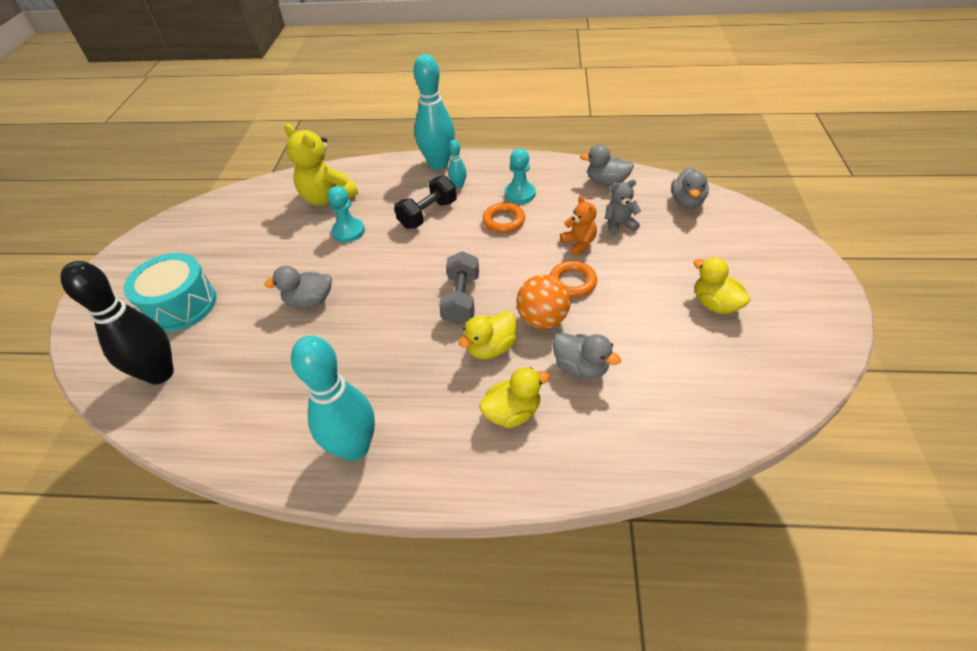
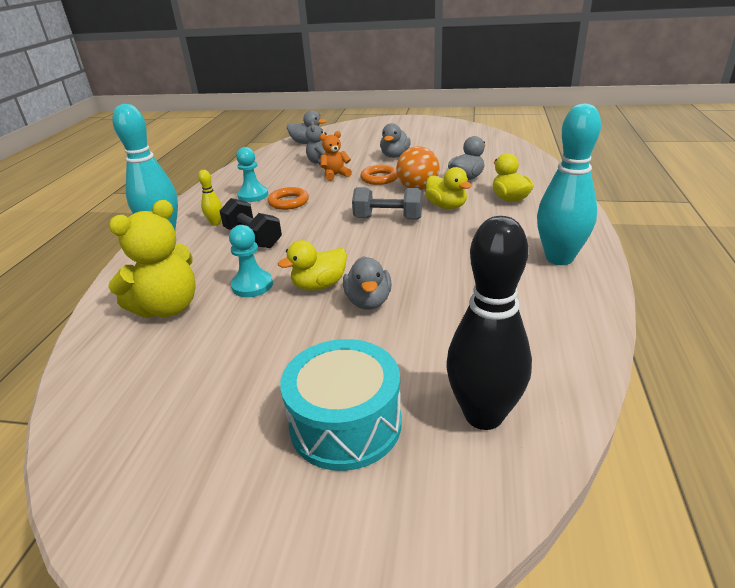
camera: 85 degrees left, 15 degrees down
(458, 186) = (215, 223): turquoise bowling pin -> yellow bowling pin
(606, 182) = (263, 164): grey duck -> grey duck (395, 156)
(715, 304) = (412, 142): yellow duck -> yellow duck (319, 285)

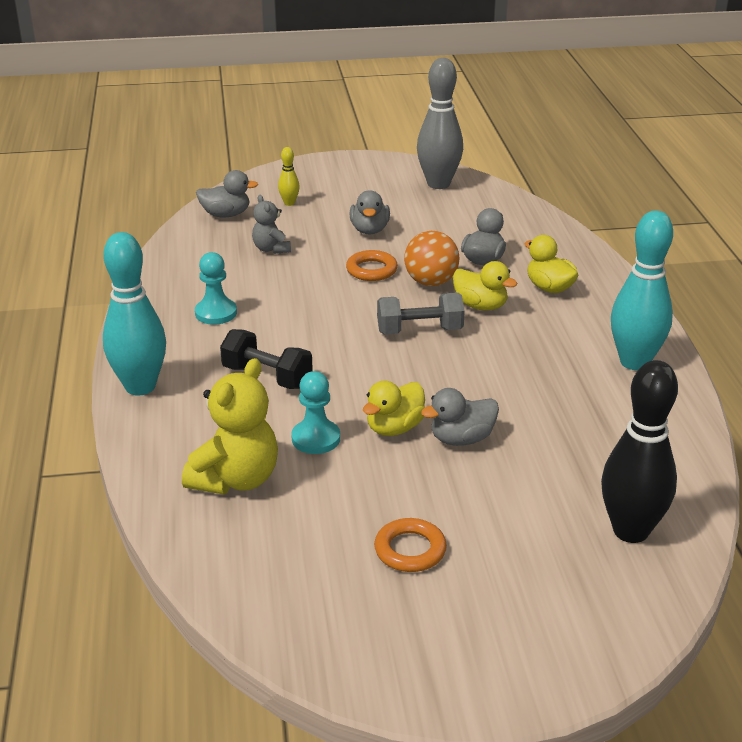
camera: 20 degrees left, 0 degrees up
(215, 223) = (198, 361): yellow bowling pin -> yellow bowling pin (289, 203)
(288, 202) = (274, 319): orange ring -> orange ring (410, 550)
(335, 175) = (308, 270): orange teddy bear -> none
(345, 424) = (514, 560): turquoise drum -> none
(368, 301) = (461, 439): grey duck -> grey duck turned 90 degrees clockwise
(461, 133) = (438, 184): none -> grey bowling pin

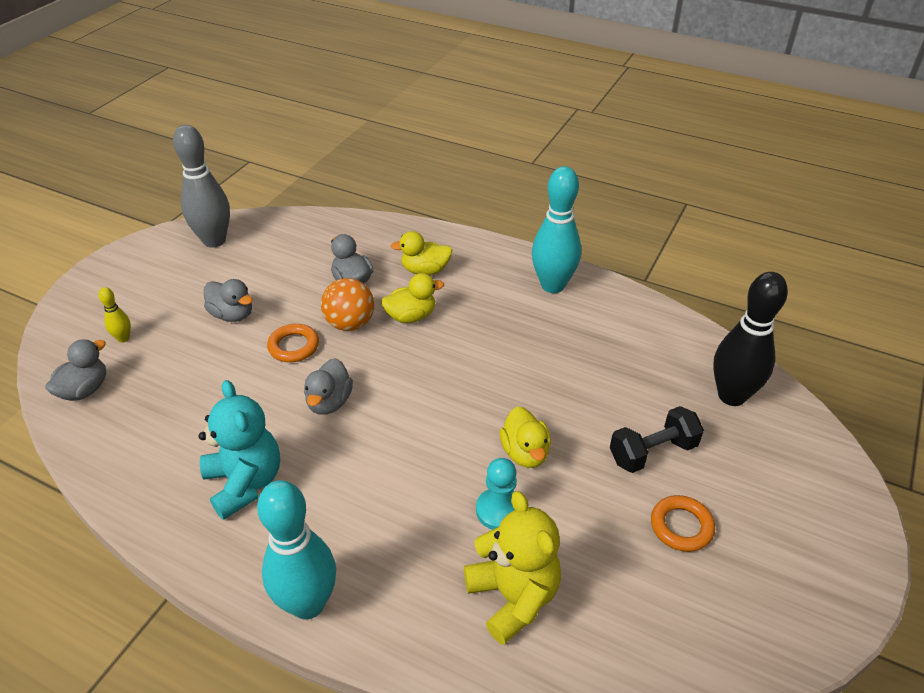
camera: 55 degrees left, 10 degrees up
(216, 313) = (245, 483): turquoise pawn -> turquoise teddy bear
(267, 377) = (382, 497): black dumbbell -> black dumbbell (652, 452)
(271, 249) = (184, 390): grey teddy bear -> none
(419, 331) = (410, 367): grey dumbbell -> none
(461, 439) = (569, 422): grey duck -> grey duck (329, 402)

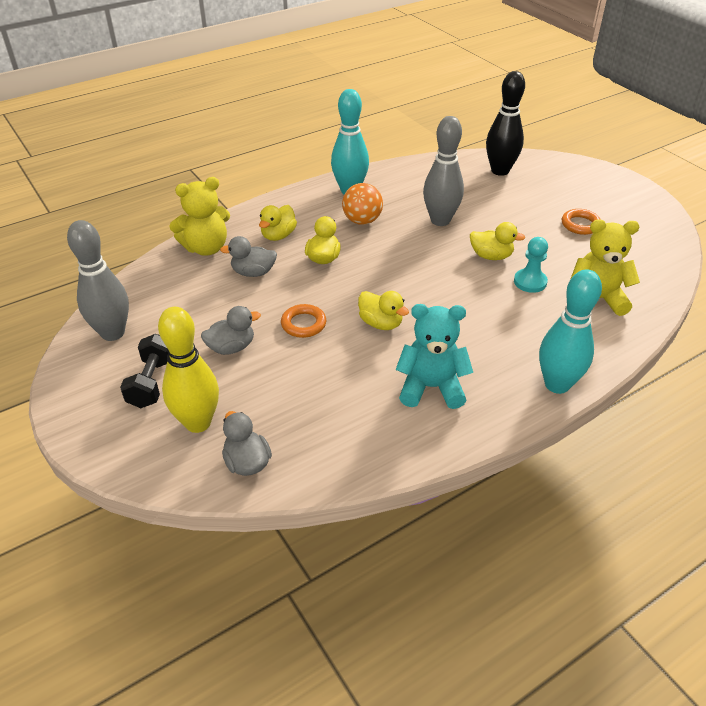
camera: 60 degrees left, 0 degrees up
(123, 338) = (198, 422): yellow bowling pin -> yellow bowling pin, size x2.22
(329, 402) = (381, 323): grey duck -> yellow duck
(350, 324) = (304, 289): orange ball -> orange ball (362, 221)
(368, 236) = (206, 248): none -> yellow teddy bear
(561, 380) = (440, 220): none -> grey bowling pin
(652, 452) = (522, 212): black dumbbell -> black dumbbell (152, 383)

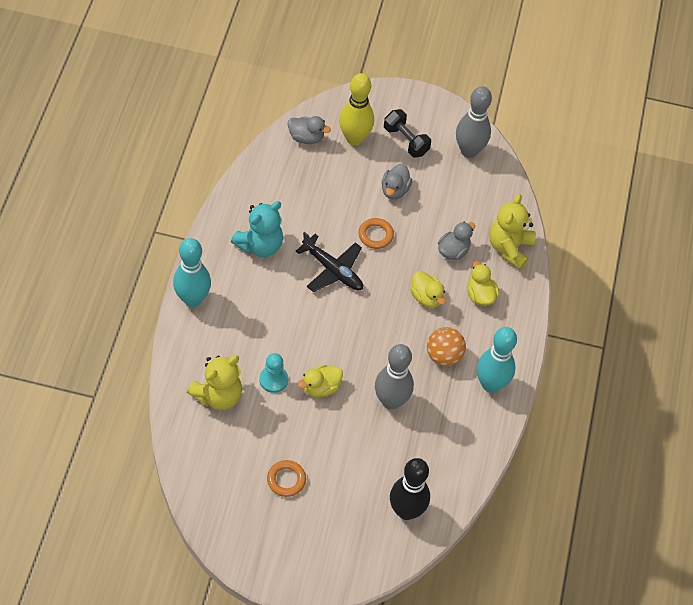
camera: 130 degrees right, 15 degrees up
(381, 323) = (332, 270): yellow duck -> black plane

